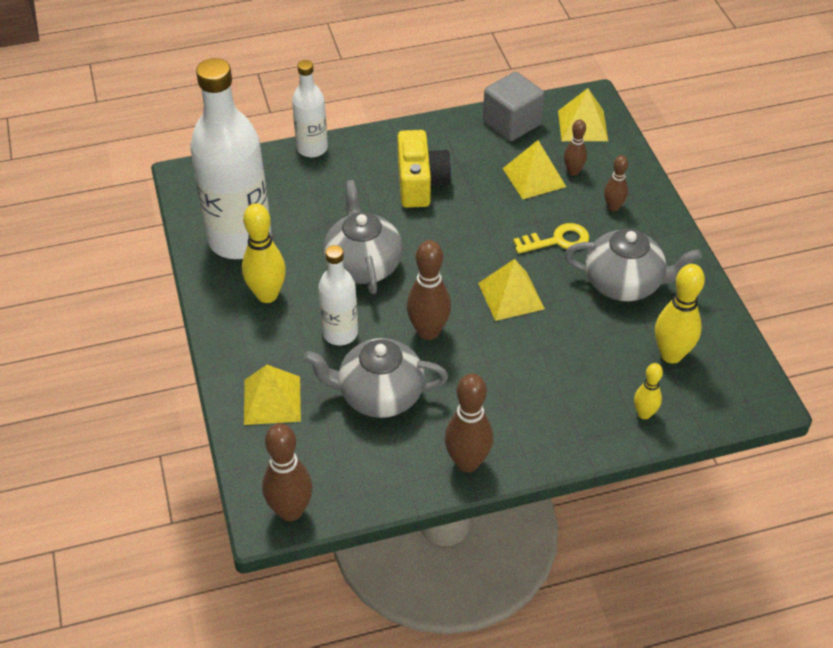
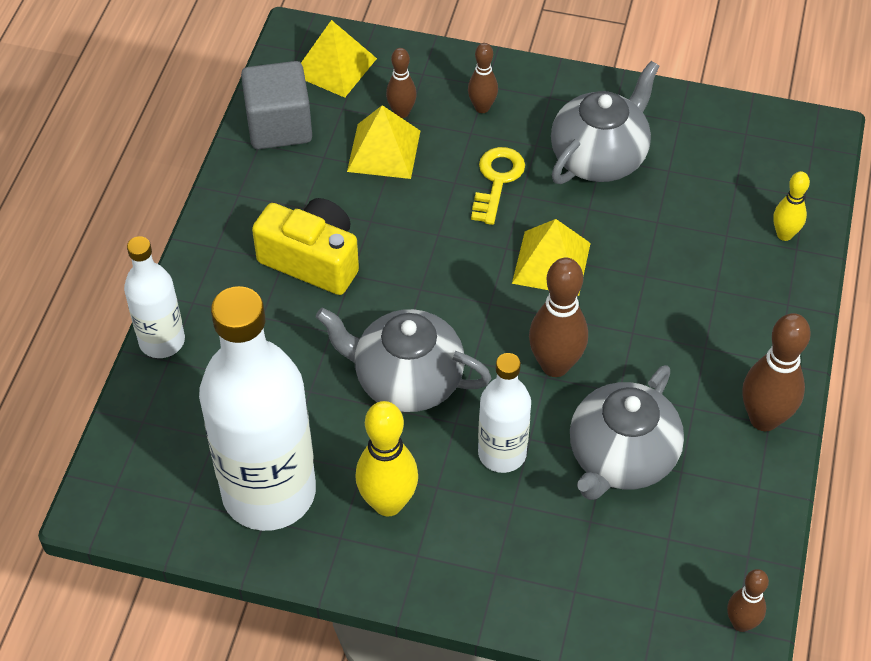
camera: 60 degrees left, 5 degrees up
(272, 400) = (564, 571): yellow pyramid -> none
(290, 511) = (741, 623): brown bowling pin -> brown bowling pin, size x0.59
(671, 355) = (721, 172): yellow bowling pin -> none

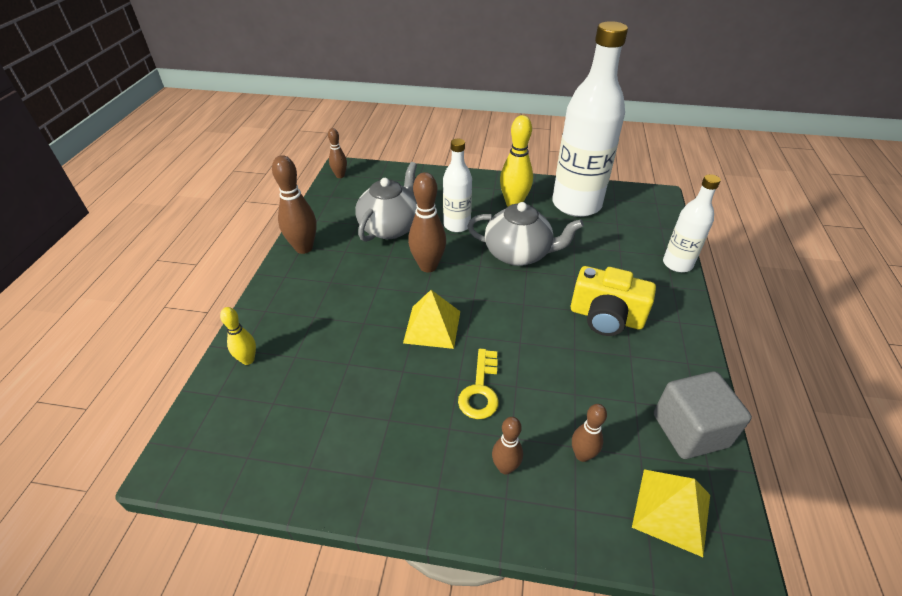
camera: 175 degrees right, 10 degrees down
(383, 151) = (585, 411): yellow pyramid -> none
(599, 157) = (391, 419): grey teapot -> none

